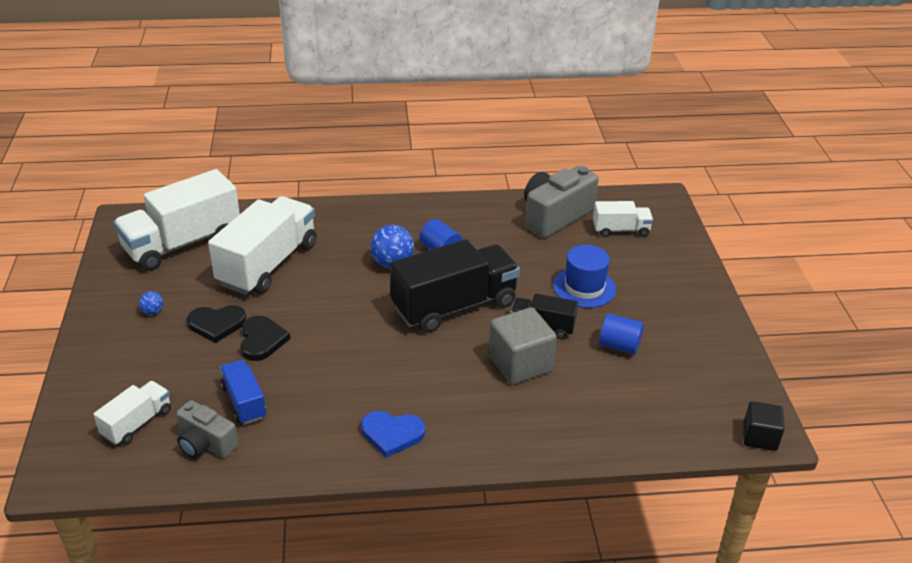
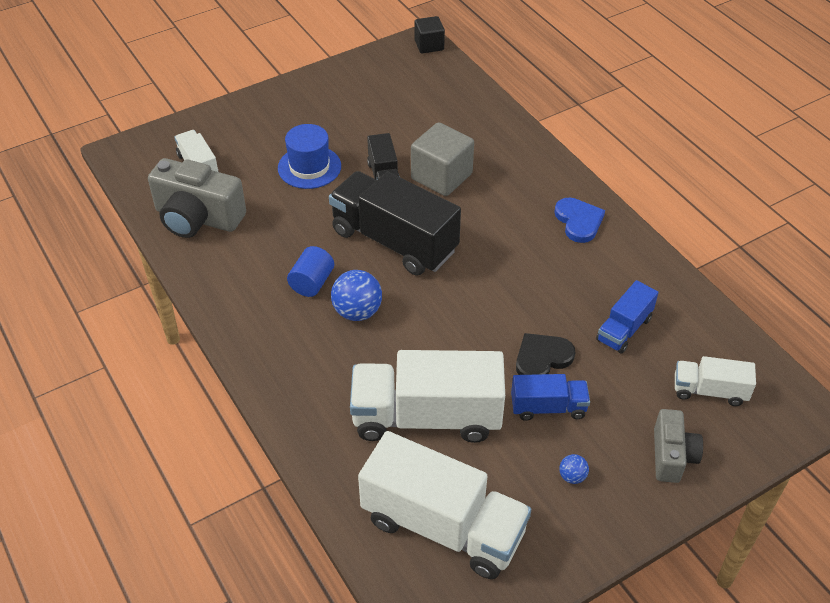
camera: 115 degrees left, 10 degrees up
(206, 444) = (687, 329): grey camera -> grey camera (672, 456)
(217, 324) = (548, 407): black heart -> blue truck
(619, 345) = (377, 128): blue cylinder -> none

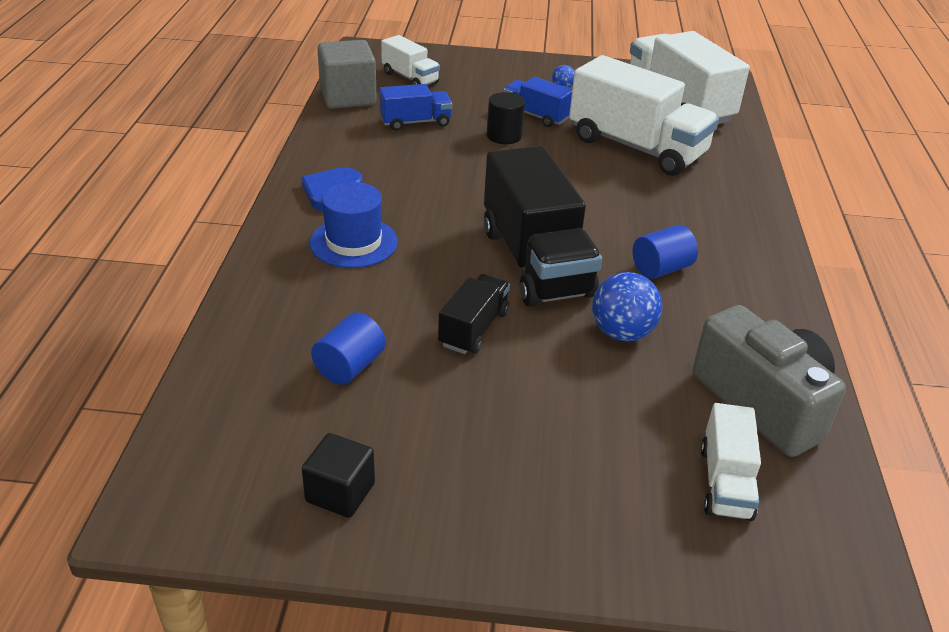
camera: 145 degrees left, 10 degrees down
(309, 167) = (557, 392): blue hat -> blue hat (353, 242)
(357, 312) = (633, 227): blue ball -> blue ball (621, 333)
(421, 126) = (349, 367): none -> blue cylinder
(429, 45) = (151, 498): black cube -> black cube (340, 492)
(441, 176) = (406, 295): grey cube -> grey cube (348, 97)
(542, 358) = (504, 136): black heart -> black cylinder
(672, 456) = (483, 70): grey camera -> none

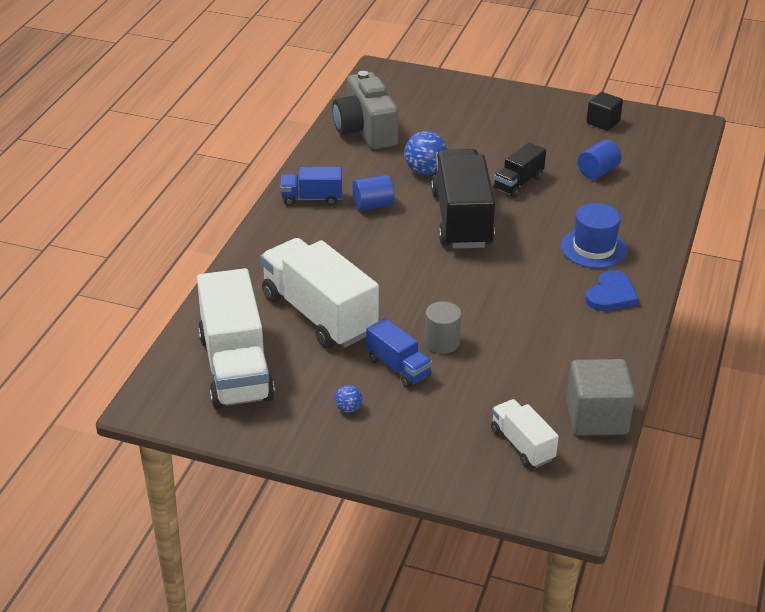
camera: 165 degrees left, 0 degrees up
(415, 122) = (527, 370): blue truck -> blue truck (312, 198)
(504, 136) = (442, 342): black cylinder -> grey cylinder
(725, 482) = (411, 105): white truck -> none

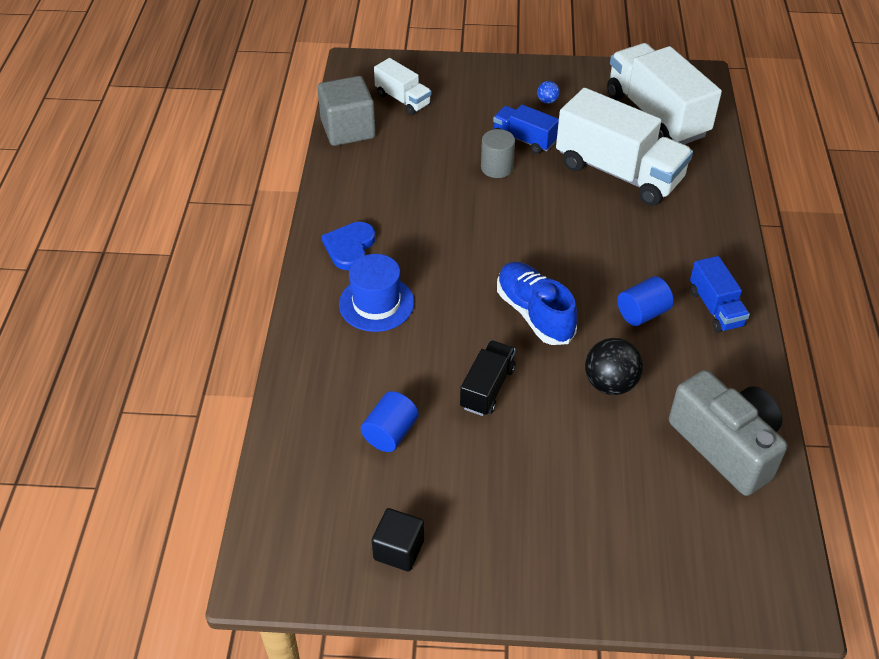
camera: 165 degrees right, 10 degrees up
(312, 198) = (715, 308): blue truck -> blue truck turned 90 degrees clockwise
(425, 171) = (610, 384): blue ball -> black ball
(461, 219) = (534, 314): black truck -> blue shoe

